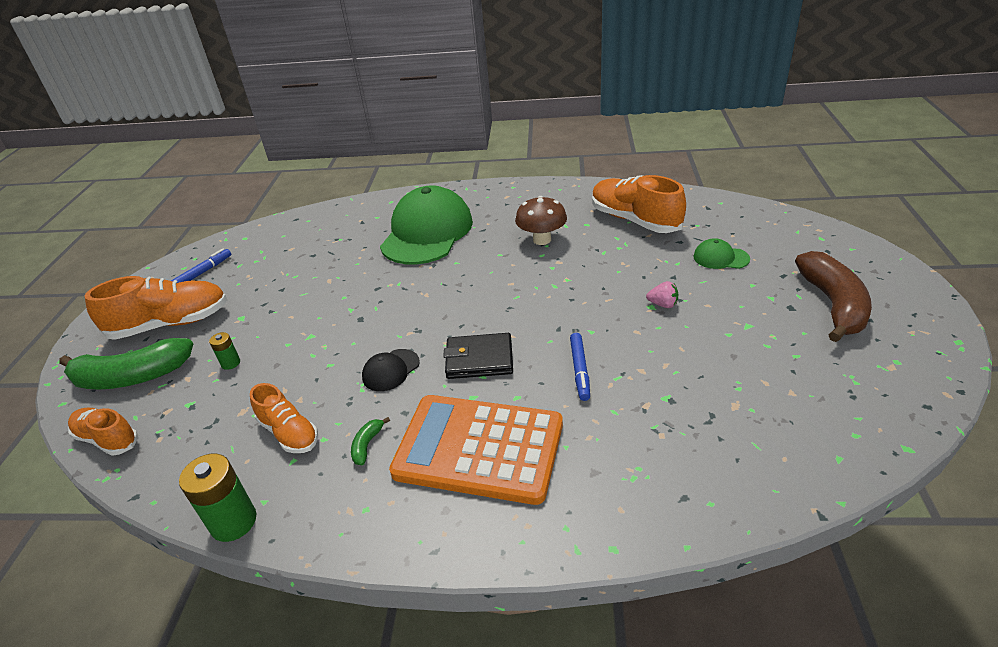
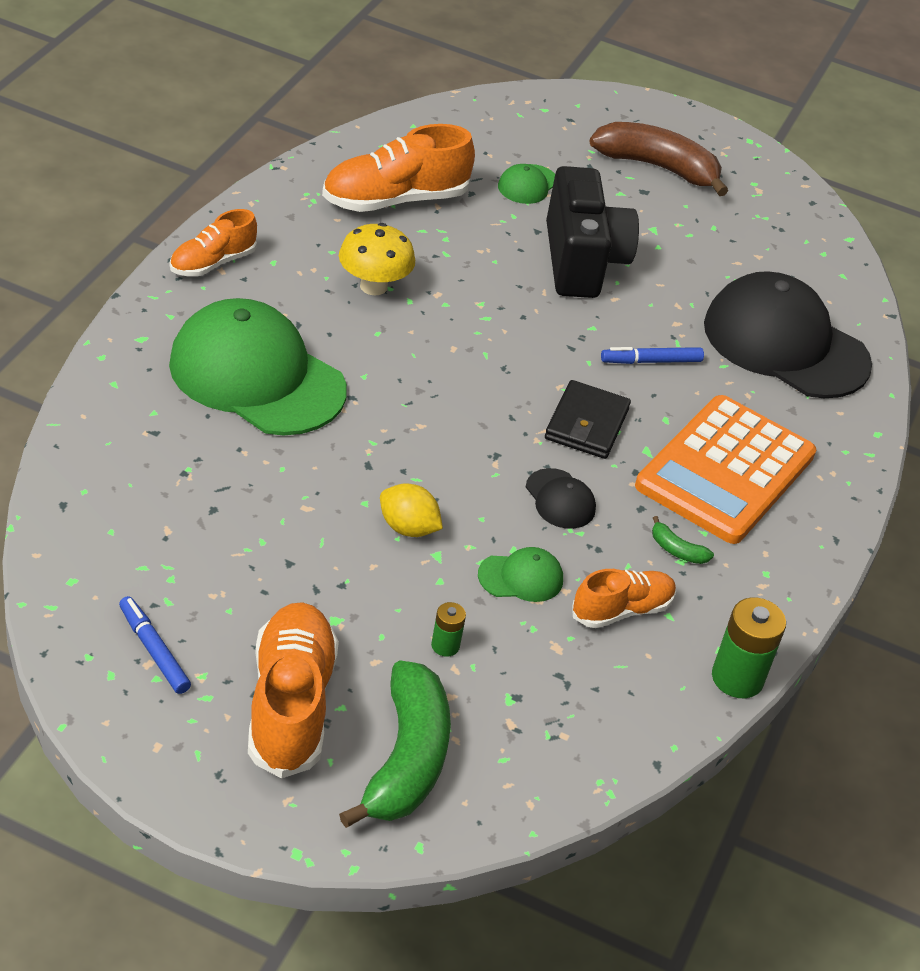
camera: 80 degrees left, 5 degrees up
(107, 439) = (535, 790): orange shoe -> orange shoe (212, 263)
(304, 375) = (521, 577): none -> green cap
(329, 318) = (408, 528): none -> yellow lemon
(542, 240) = (373, 286): brown mushroom -> yellow mushroom
(580, 370) = (651, 361): blue marker -> blue marker turned 150 degrees clockwise
(663, 304) = (582, 261): pink strawberry -> black camera
(683, 443) = (785, 344): none -> black cap

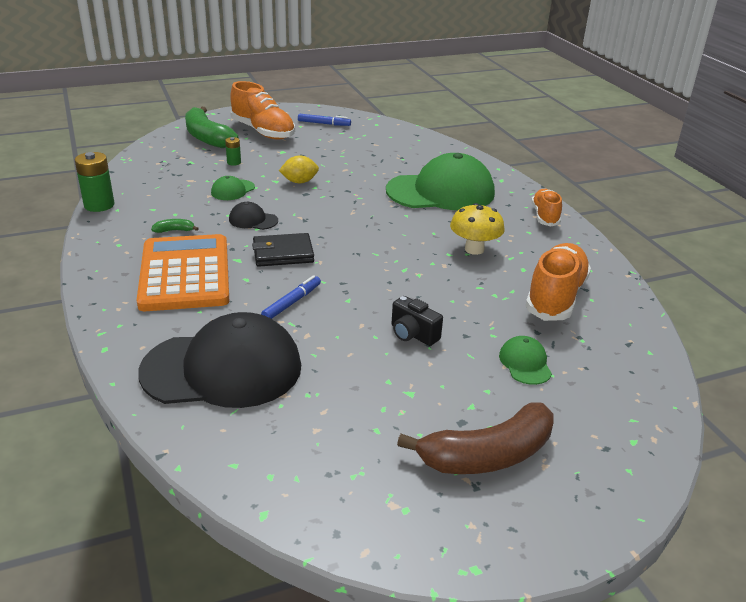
camera: 140 degrees right, 10 degrees down
(582, 261) = (413, 334): black camera -> black camera, size x0.48
(586, 424) = (283, 253): black wallet -> black wallet turned 75 degrees counterclockwise
(621, 610) = (176, 201): orange shoe -> none

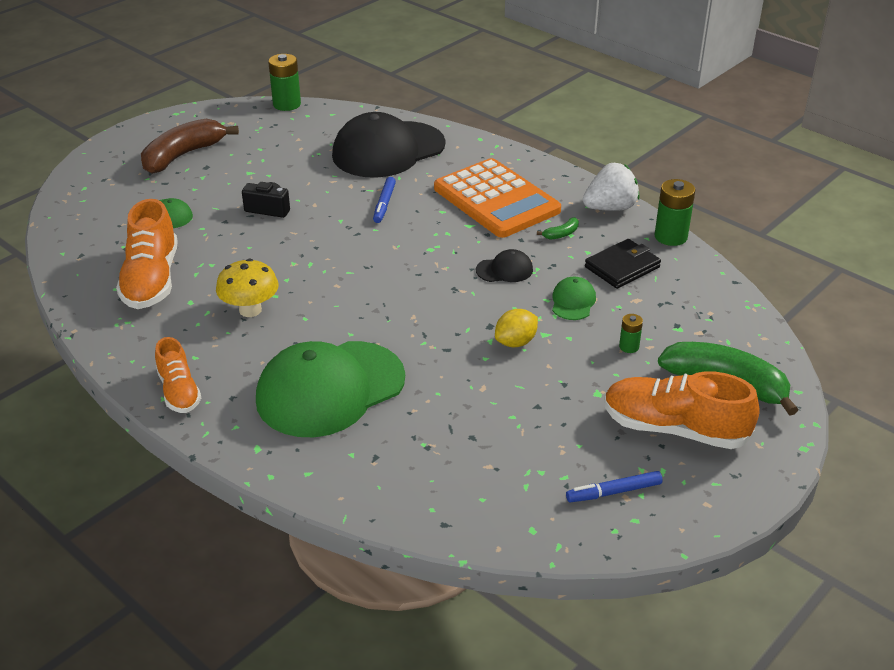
camera: 155 degrees right, 5 degrees up
(104, 237) = (610, 208): none -> white strawberry
(283, 253) = (436, 243): black wallet -> black wallet (622, 267)
(283, 517) = (287, 104): none -> green battery

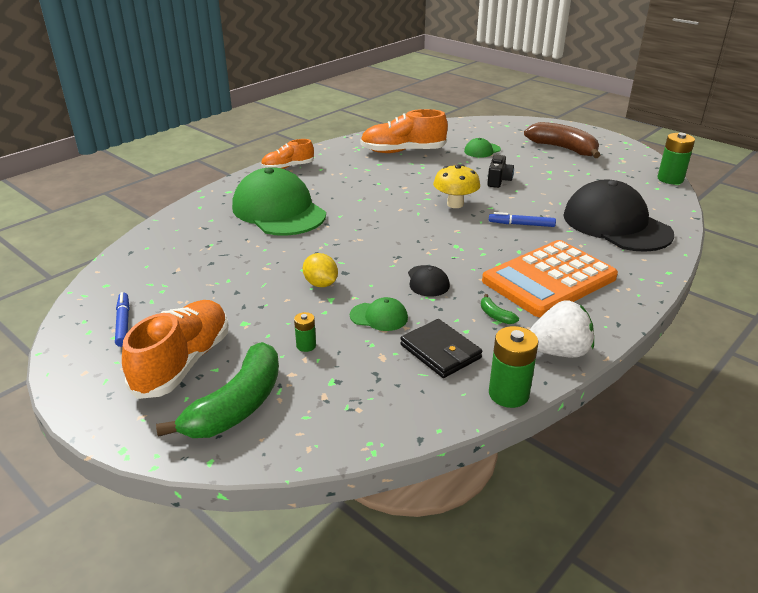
camera: 90 degrees right, 5 degrees down
(250, 310) = (369, 181): yellow mushroom -> yellow mushroom (455, 204)
(610, 208) = (558, 352): white strawberry -> white strawberry turned 75 degrees counterclockwise

